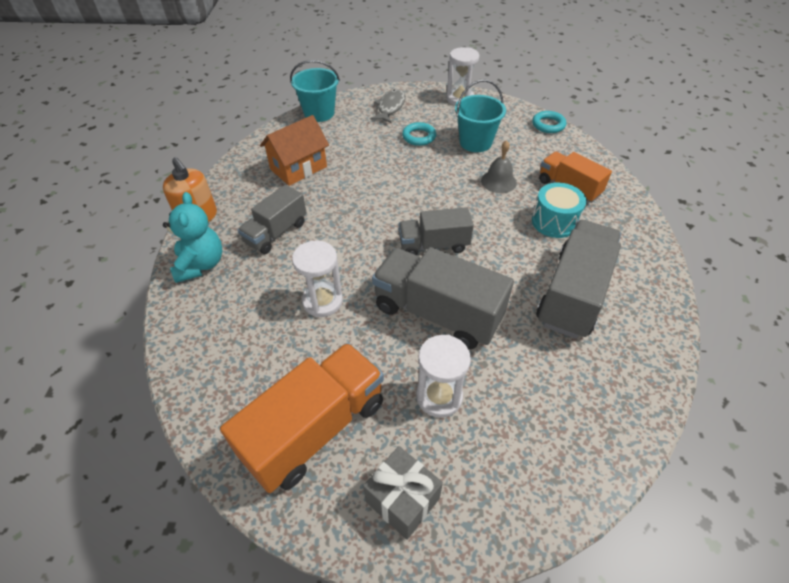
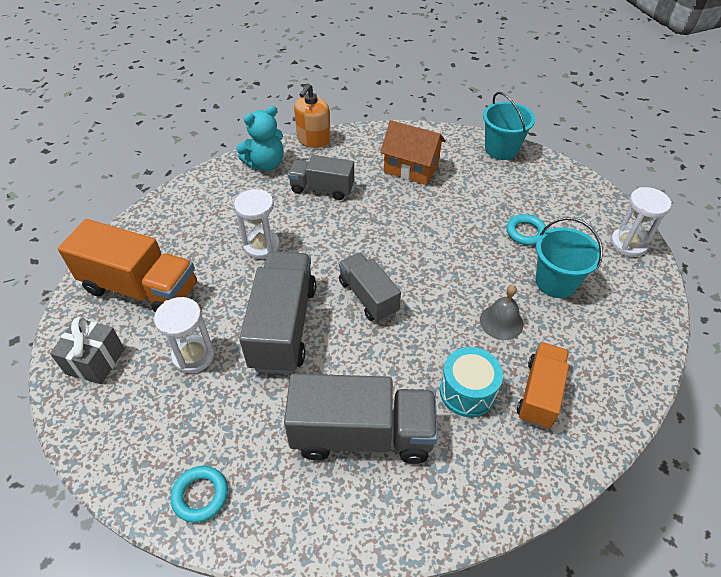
camera: 65 degrees right, 0 degrees up
(390, 107) = (557, 194): grey fish -> none
(548, 125) = (654, 343): turquoise ring -> turquoise ring (200, 495)

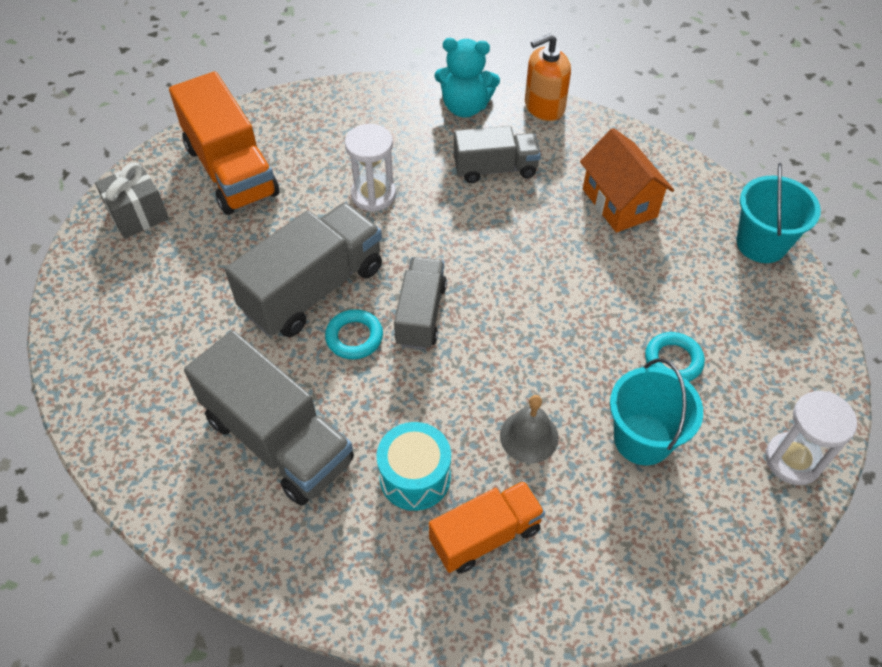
camera: 40 degrees right, 5 degrees up
(193, 355) = (214, 263): white hourglass -> none
(200, 495) = (107, 388): turquoise ring -> turquoise ring (354, 337)
(322, 188) = (495, 169): grey truck -> grey truck turned 120 degrees clockwise

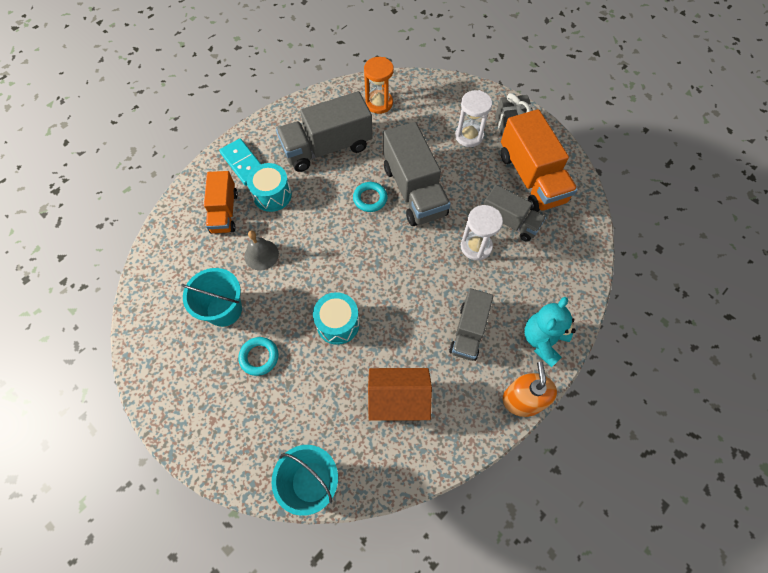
camera: 115 degrees right, 10 degrees up
(145, 403) = (379, 103): none -> orange hourglass
(231, 170) = (531, 178): orange truck -> orange truck turned 105 degrees counterclockwise
(371, 561) = (243, 163): none -> turquoise domino
(421, 314) = (368, 236): grey truck -> grey truck (510, 222)
(570, 295) = (338, 324): none -> turquoise drum
(793, 460) = (160, 383): white hourglass -> white hourglass (469, 136)

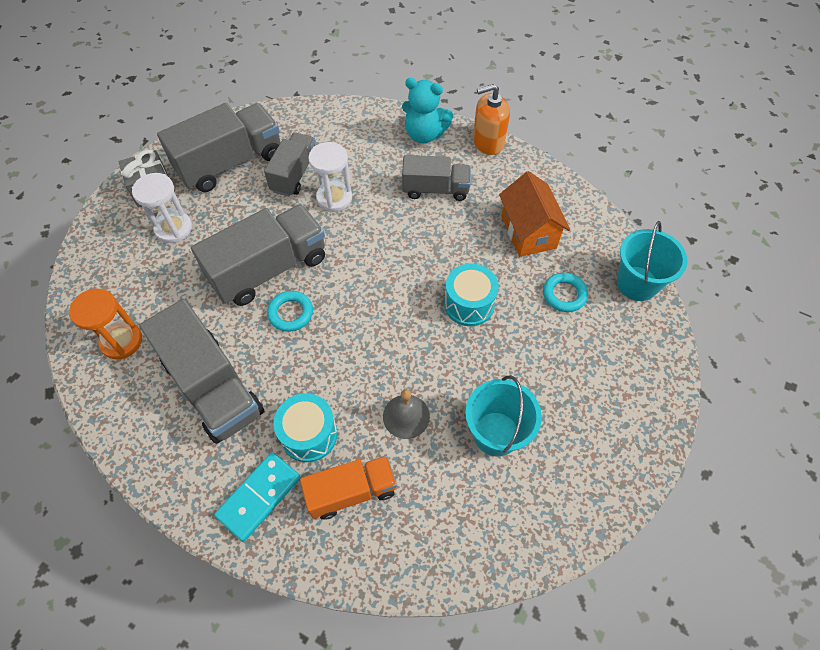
camera: 105 degrees left, 5 degrees down
(259, 357) = (538, 372): turquoise ring -> turquoise ring (564, 294)
(531, 178) = (230, 163): orange truck -> grey truck

